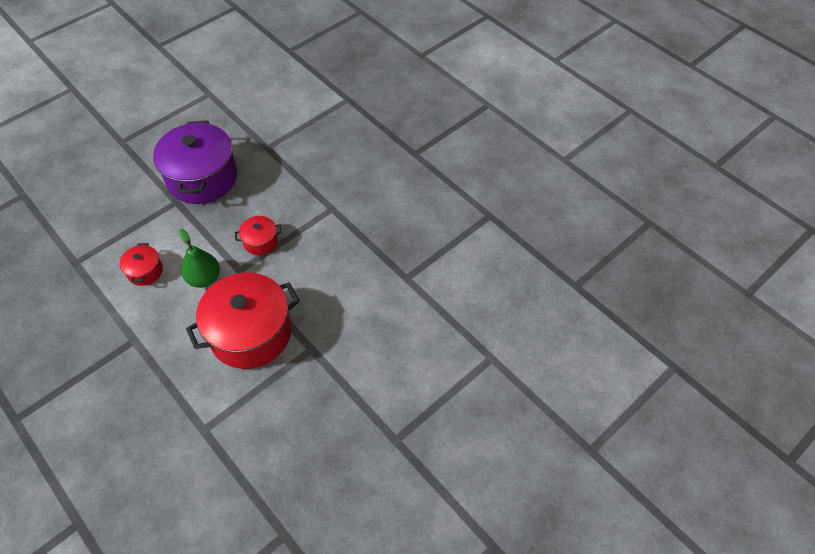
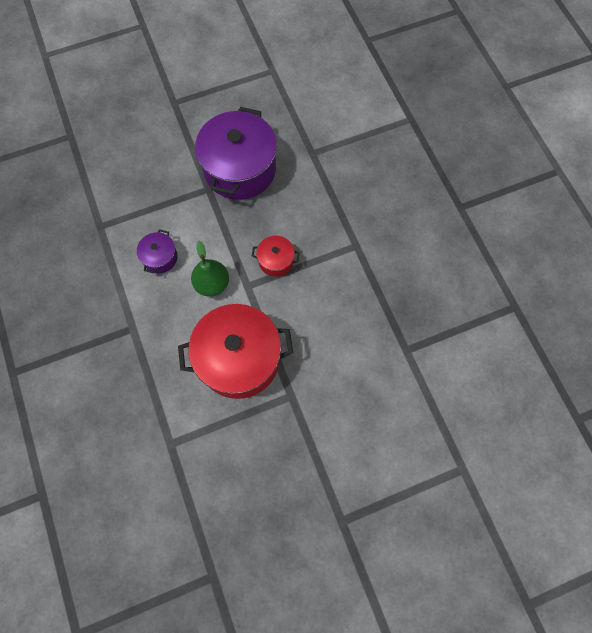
camera: 20 degrees right, 15 degrees up
(145, 271) = (160, 257): red pot -> purple pot

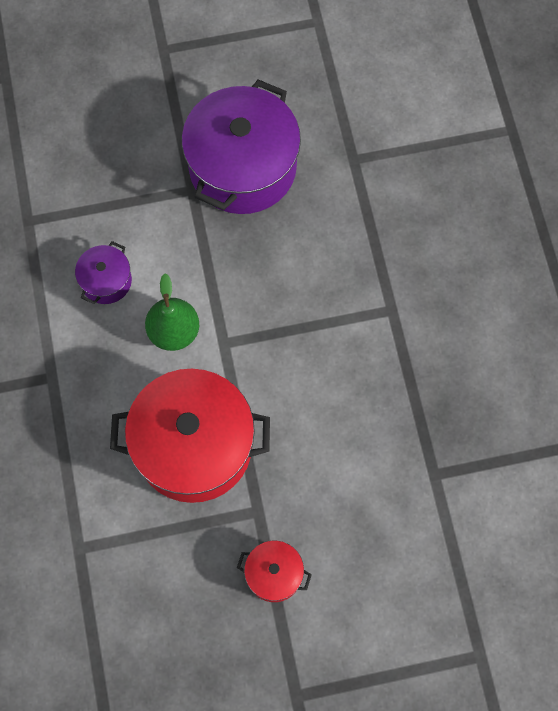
camera: 10 degrees right, 0 degrees up
(276, 261) = (271, 313): red pot -> red pot (274, 574)

